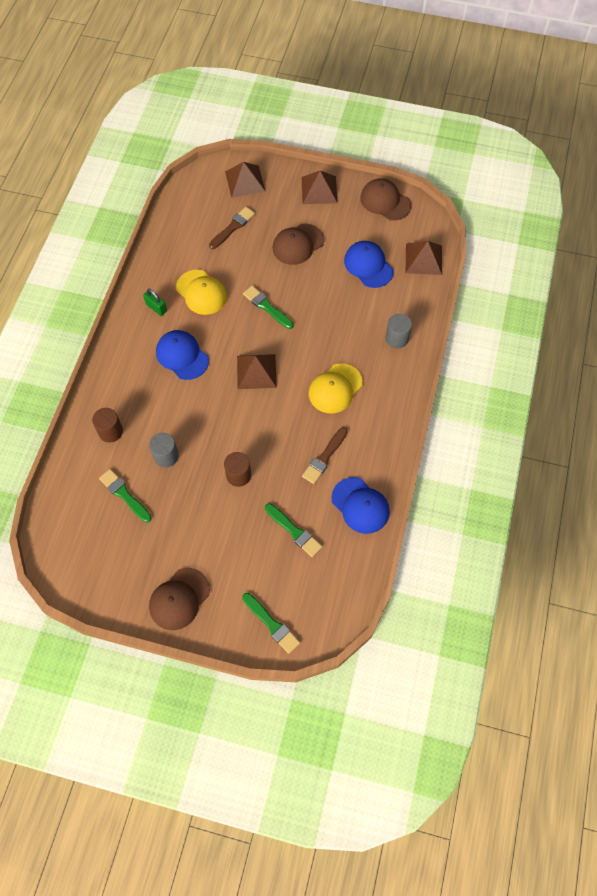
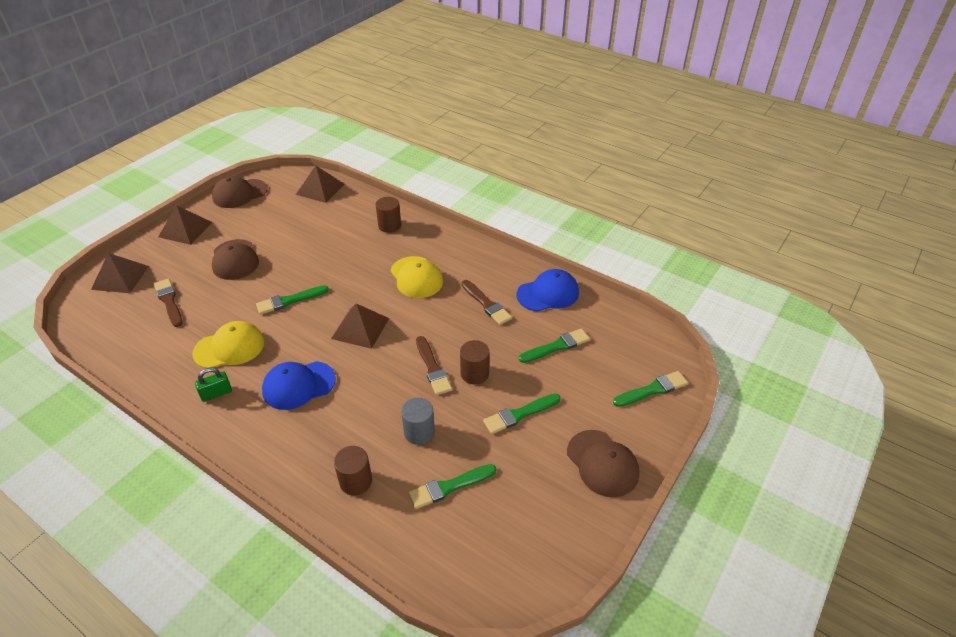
camera: 70 degrees left, 20 degrees down
(207, 523) = (519, 414): none -> green brush
(233, 441) = (432, 368): none -> brown brush
(368, 265) = (299, 222): blue cap -> none
(397, 338) = (389, 225): grey cylinder -> brown cylinder

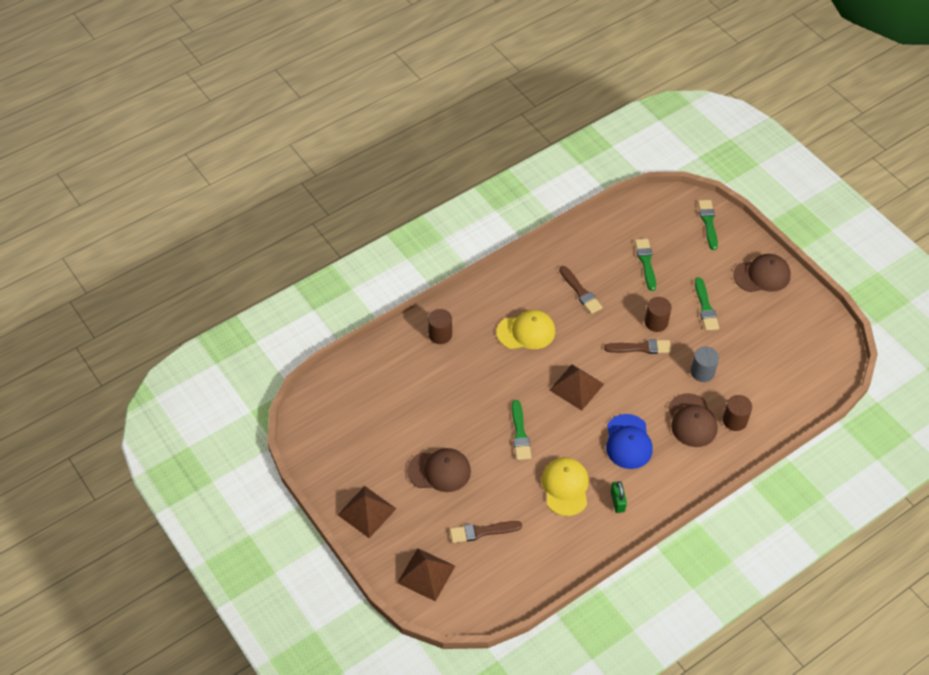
camera: 70 degrees left, 10 degrees up
(240, 194) = (321, 455): brown cap -> brown cap (692, 420)
(320, 189) = (348, 380): brown pyramid -> none
(449, 487) = (755, 366): green brush -> none
(486, 304) = (580, 292): brown brush -> brown brush turned 75 degrees clockwise
(548, 293) = (584, 247): blue cap -> none

